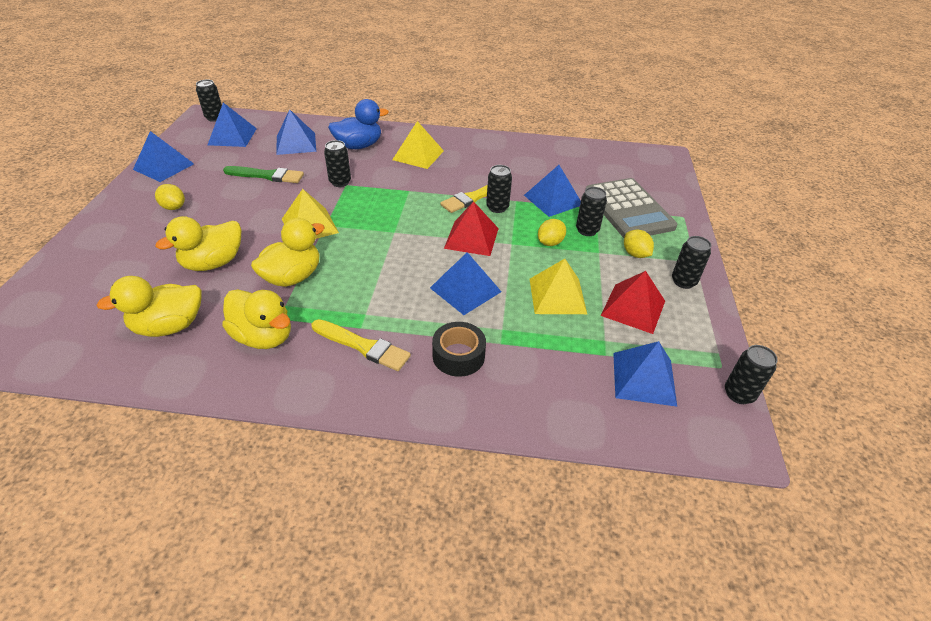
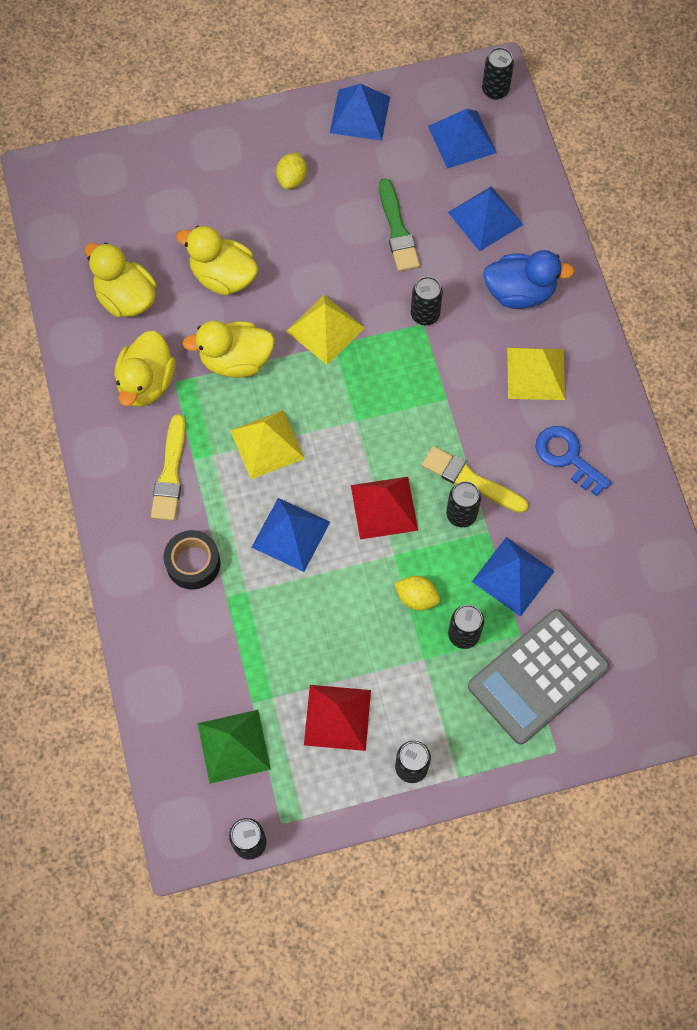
camera: 70 degrees right, 25 degrees up
(292, 277) = (236, 360): yellow duck -> yellow duck turned 150 degrees clockwise
(359, 146) = (520, 292): blue duck -> blue duck turned 45 degrees counterclockwise
(482, 160) = (567, 457): none -> blue key
(557, 296) = (322, 632): yellow pyramid -> yellow pyramid (267, 444)
(635, 254) = (440, 702): yellow lemon -> none
(643, 378) = (234, 746): blue pyramid -> green pyramid

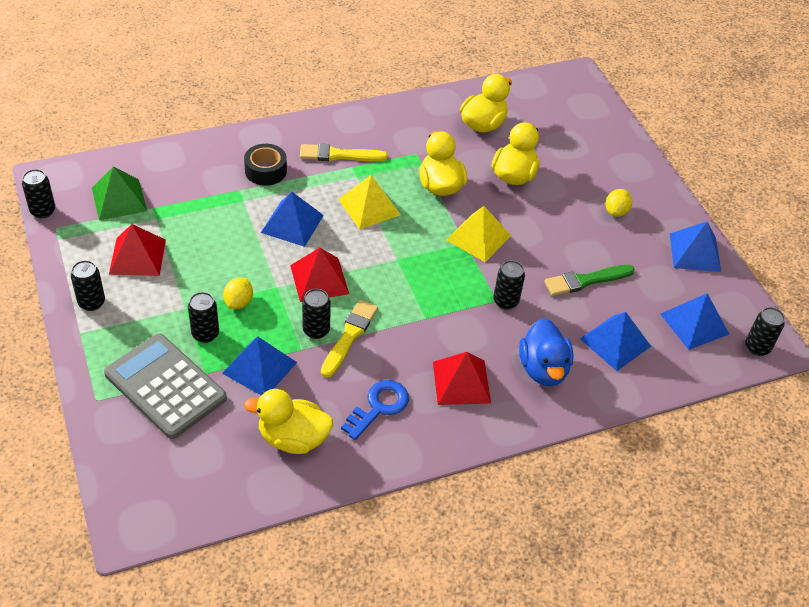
camera: 80 degrees right, 20 degrees down
(146, 383) = (413, 139): yellow duck -> yellow duck (293, 438)
(292, 179) = (616, 211): yellow lemon -> yellow lemon turned 75 degrees counterclockwise
(536, 373) = (461, 382): yellow pyramid -> red pyramid

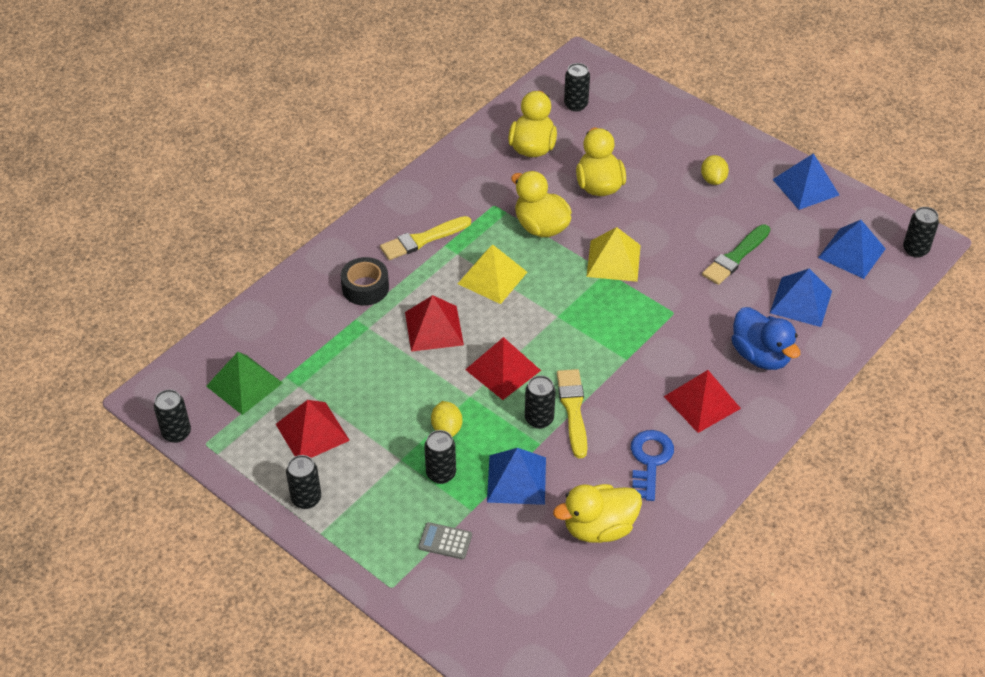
camera: 25 degrees left, 0 degrees up
(165, 386) = (445, 541): grey calculator -> grey calculator, size x0.40
(292, 223) = (434, 328): blue pyramid -> red pyramid
(505, 301) = (683, 309): black can -> black can (576, 105)

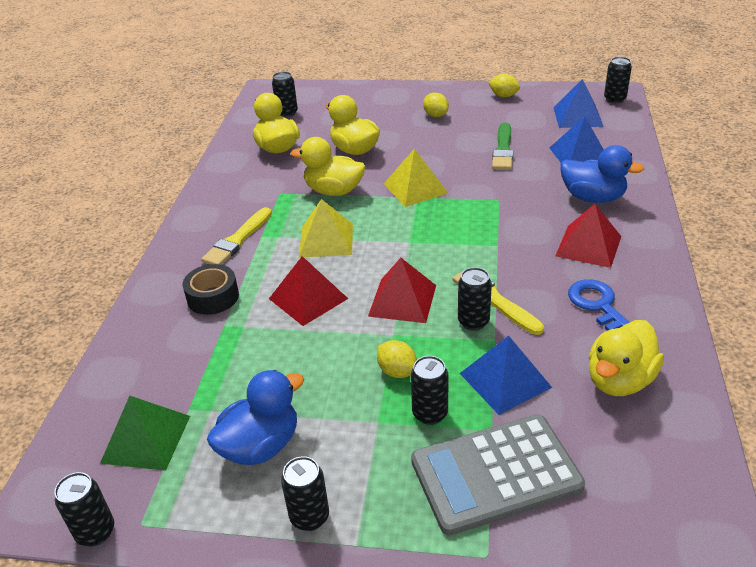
camera: 30 degrees left, 10 degrees down
(312, 432) = (260, 446): red pyramid -> blue duck
(445, 541) = (495, 474): grey calculator -> grey calculator, size x2.49
(806, 187) = (503, 96): blue pyramid -> yellow lemon

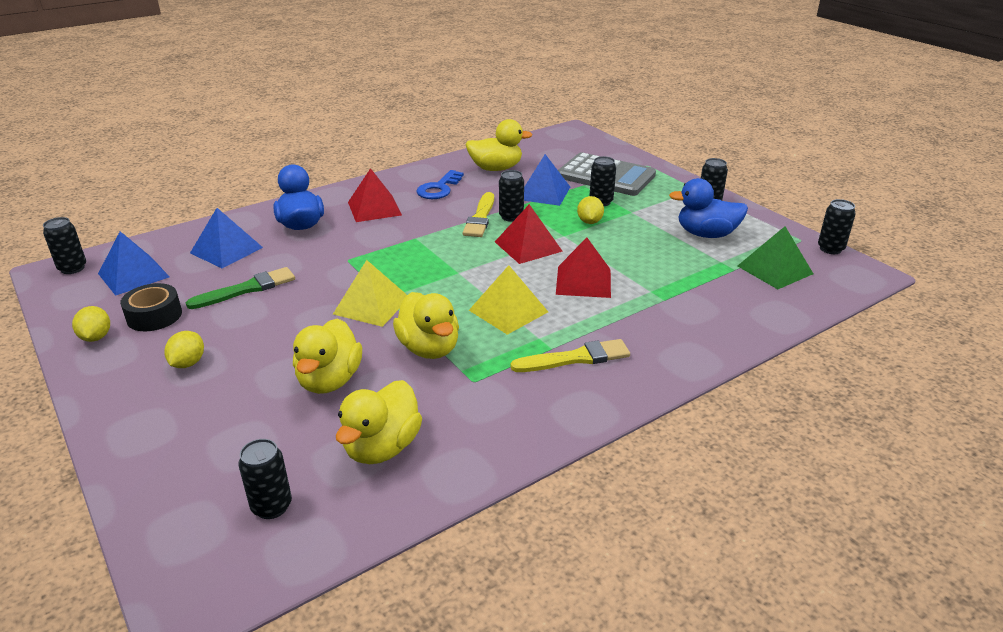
camera: 135 degrees left, 5 degrees down
(213, 297) = (651, 323): black tape -> black tape (154, 316)

